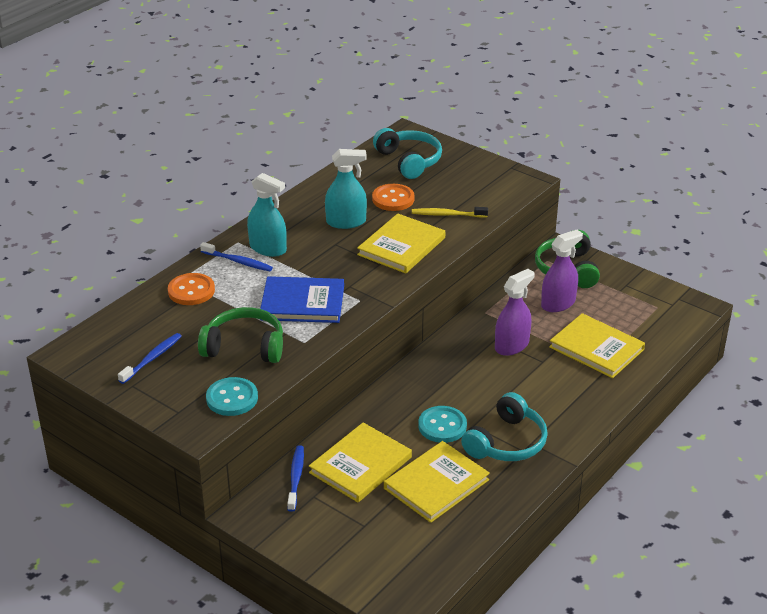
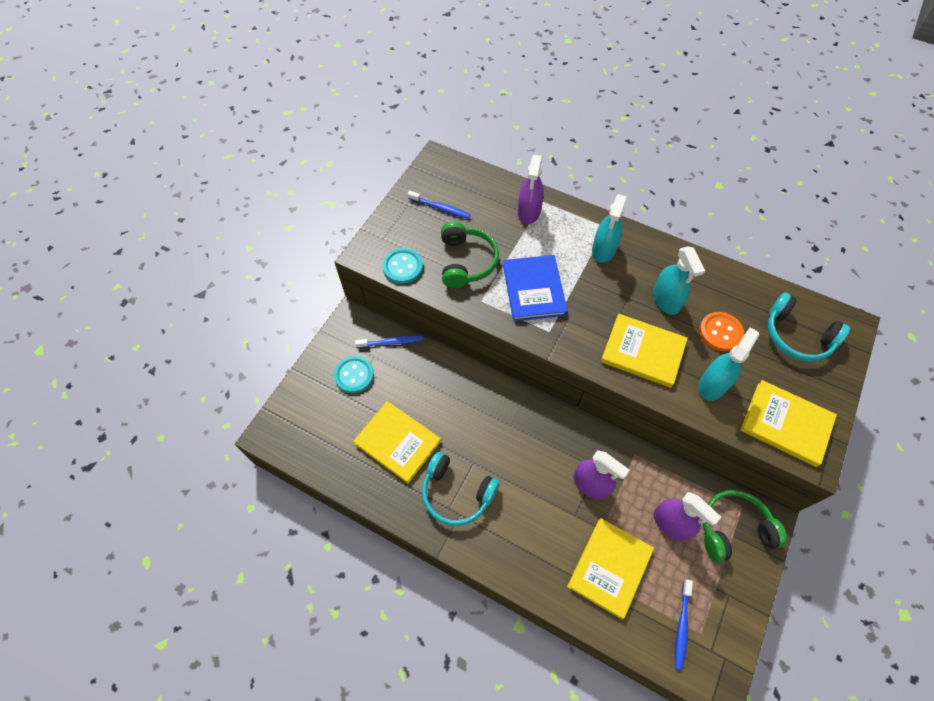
camera: 80 degrees right, 25 degrees up
(191, 291) = (529, 212): orange button -> purple spray bottle
(238, 261) = (578, 233): blue toothbrush -> blue toothbrush (681, 626)
(360, 465) = (411, 383): yellow book -> yellow book (786, 424)
(409, 161) = (796, 336): turquoise headphones -> turquoise headphones turned 75 degrees clockwise
(442, 426) = (468, 437): turquoise button -> turquoise button (354, 375)
(447, 215) = (712, 384): yellow toothbrush -> turquoise spray bottle

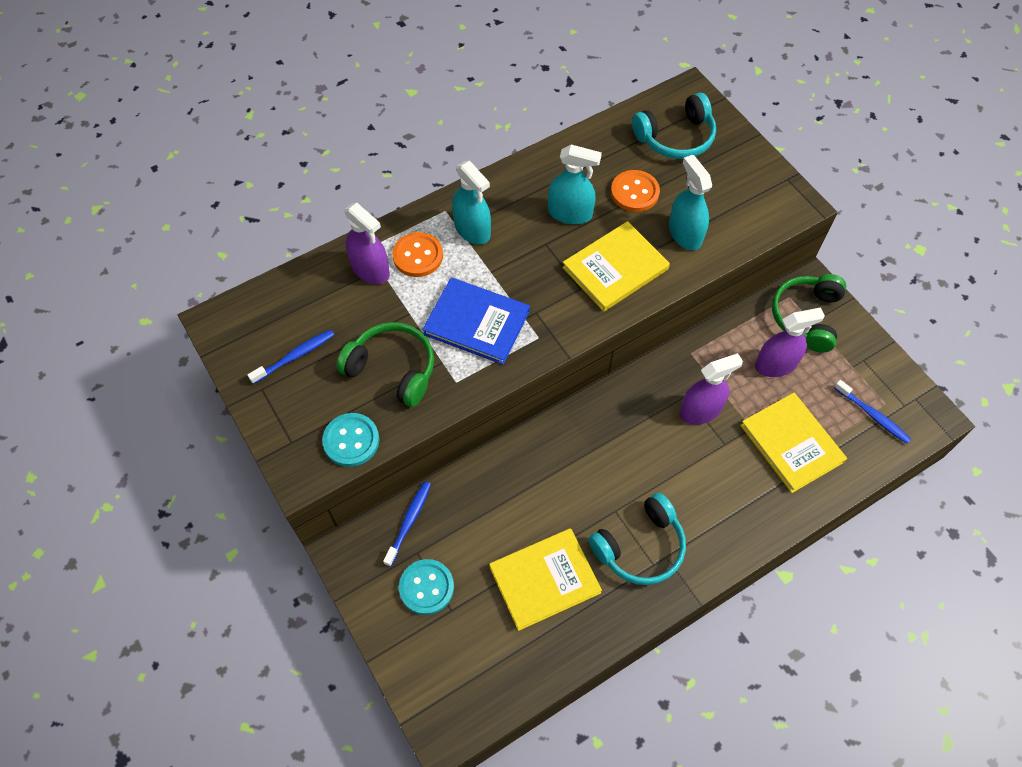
camera: 60 degrees left, 0 degrees up
(559, 231) = (418, 256): none -> orange button
(786, 424) = (756, 204): yellow book -> none

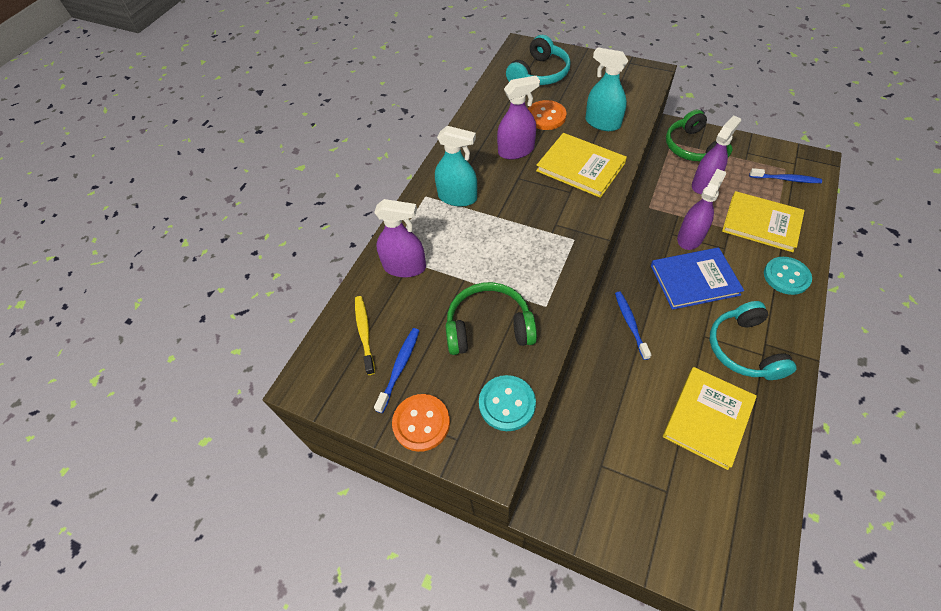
camera: 30 degrees left, 5 degrees down
(292, 309) = (364, 333): none -> yellow toothbrush
(409, 521) = (574, 445): blue toothbrush -> blue toothbrush (630, 324)
(418, 256) = (433, 236): orange button -> orange button (421, 423)
(426, 587) = (633, 487): turquoise button -> turquoise button (786, 276)
(477, 322) = (520, 255): blue book -> blue book (694, 280)
(570, 213) = (516, 151): turquoise spray bottle -> purple spray bottle
(615, 268) = (580, 167): yellow book -> yellow book turned 75 degrees counterclockwise
(640, 547) = (744, 349): turquoise headphones -> turquoise headphones turned 150 degrees clockwise

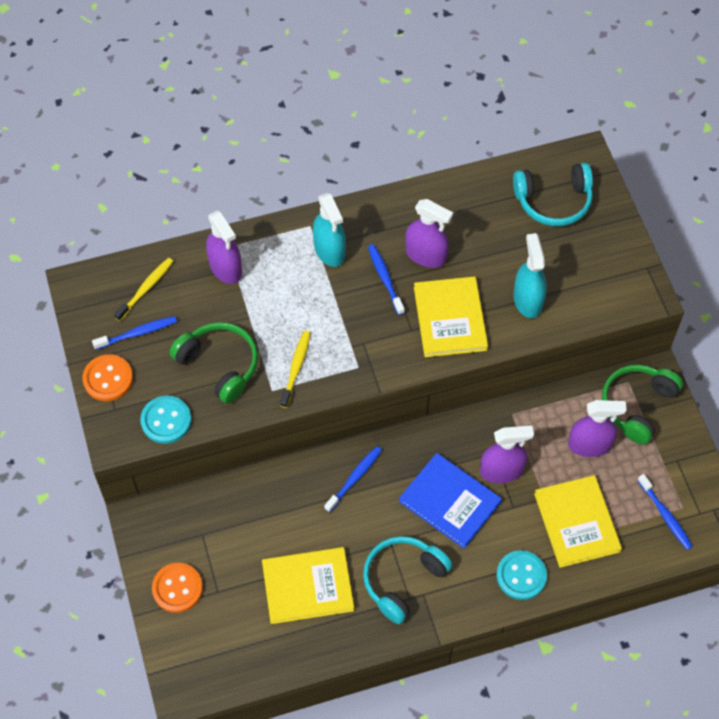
camera: 45 degrees right, 5 degrees up
(513, 181) = (385, 278): none -> blue toothbrush
(539, 277) = (296, 368): none -> yellow toothbrush
(546, 117) = (494, 248): orange button -> orange button (177, 588)

